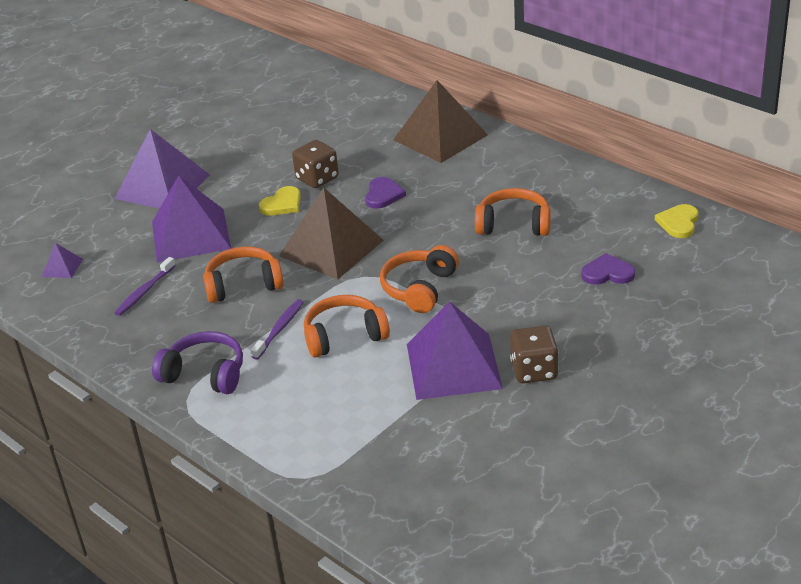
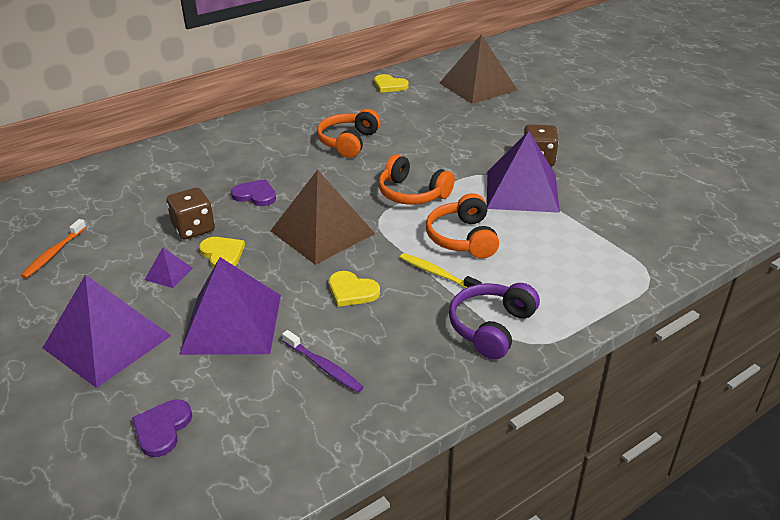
camera: 80 degrees left, 0 degrees up
(62, 267) = (225, 445): purple pyramid -> purple pyramid (169, 274)
(243, 285) = (352, 291): orange headphones -> yellow heart
(264, 127) = (54, 253): none -> orange toothbrush
(279, 329) = (437, 274): purple toothbrush -> yellow toothbrush
(440, 137) = (186, 156): brown pyramid -> brown pyramid (478, 86)
(607, 273) = (434, 117): purple heart -> purple heart (162, 429)

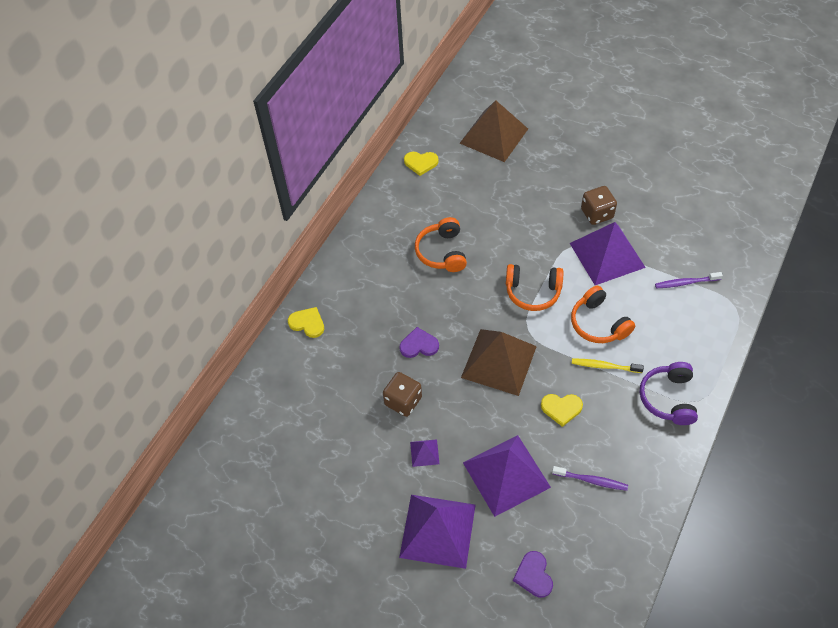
camera: 25 degrees left, 20 degrees up
(54, 253) = (321, 474): orange toothbrush -> none
(222, 254) = (446, 416): yellow heart -> yellow heart (307, 323)
(600, 238) = (686, 283): none -> purple toothbrush

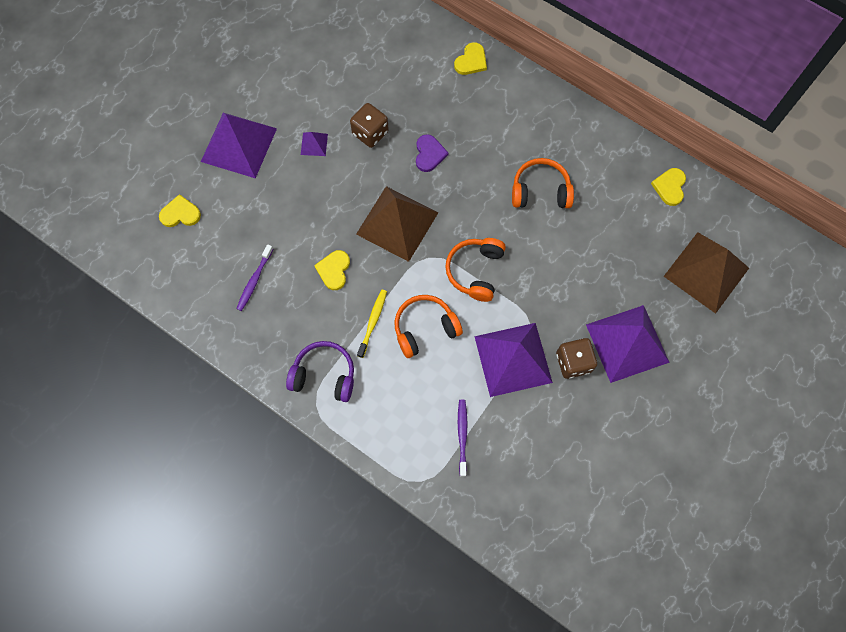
camera: 95 degrees right, 15 degrees up
(506, 475) = (277, 208): purple pyramid -> purple pyramid (627, 343)
(534, 575) = (180, 213): purple heart -> yellow heart

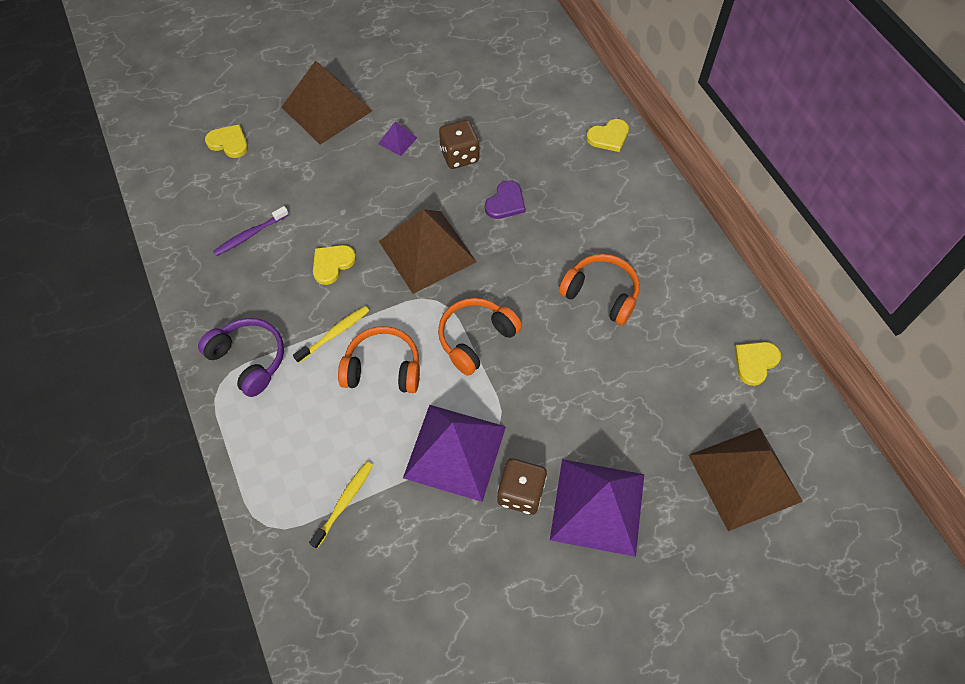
camera: 30 degrees right, 10 degrees down
(238, 144) = (326, 108): purple pyramid -> brown pyramid
(462, 436) = (344, 502): purple toothbrush -> yellow toothbrush

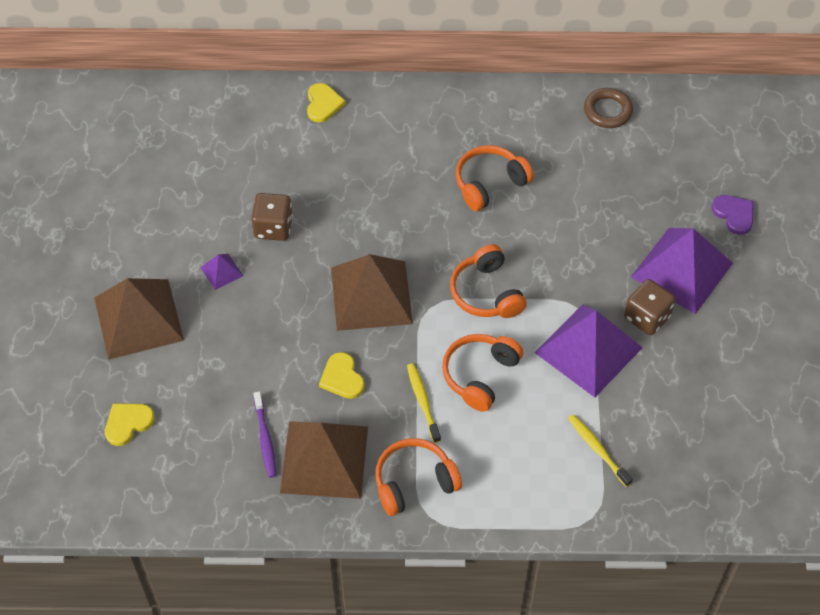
camera: 65 degrees left, 5 degrees down
(249, 359) = (414, 482): purple headphones -> orange headphones
(505, 202) = (351, 213): purple heart -> purple heart (734, 214)
(745, 478) = (701, 165): brown pyramid -> brown pyramid (324, 459)
(755, 362) = (607, 111): yellow heart -> brown ring

